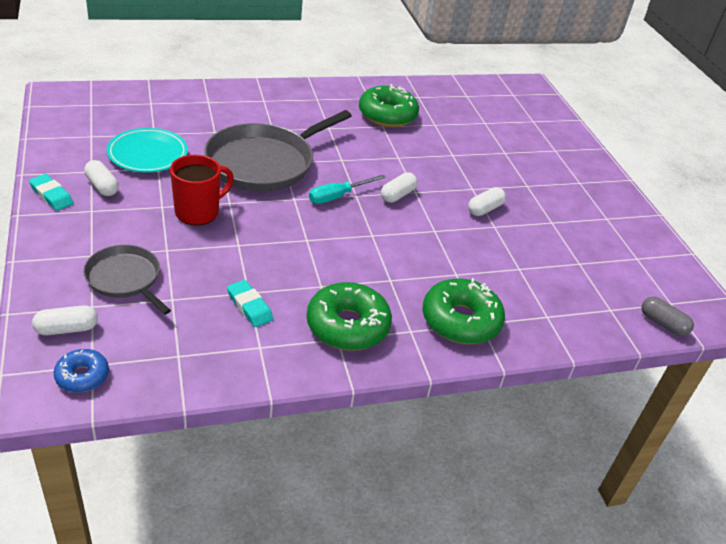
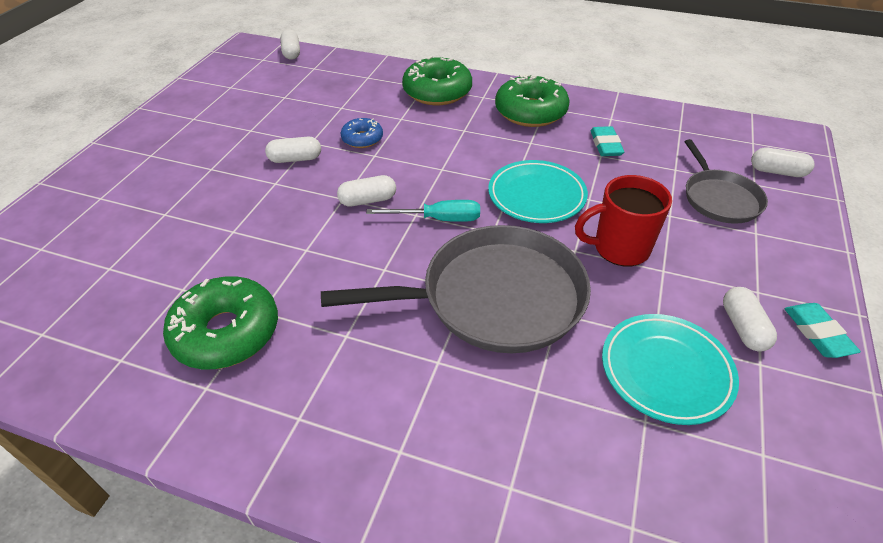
camera: 140 degrees left, 5 degrees up
(82, 376) = (761, 137): blue donut -> blue donut (362, 139)
(281, 234) = (536, 196): none -> turquoise plate
(663, 324) = (291, 53): grey capsule -> white capsule

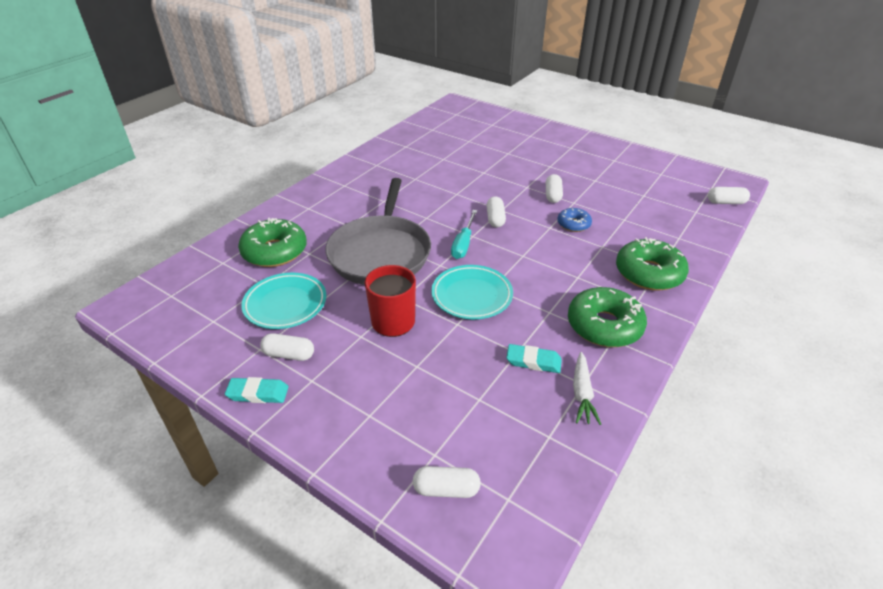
camera: 105 degrees right, 5 degrees down
(226, 332) = (406, 169): green donut -> green donut (275, 251)
(622, 118) = (582, 393): none -> white carrot
(719, 198) = (424, 412): grey pan -> none
(777, 172) = (446, 489): white capsule -> white capsule turned 60 degrees clockwise

